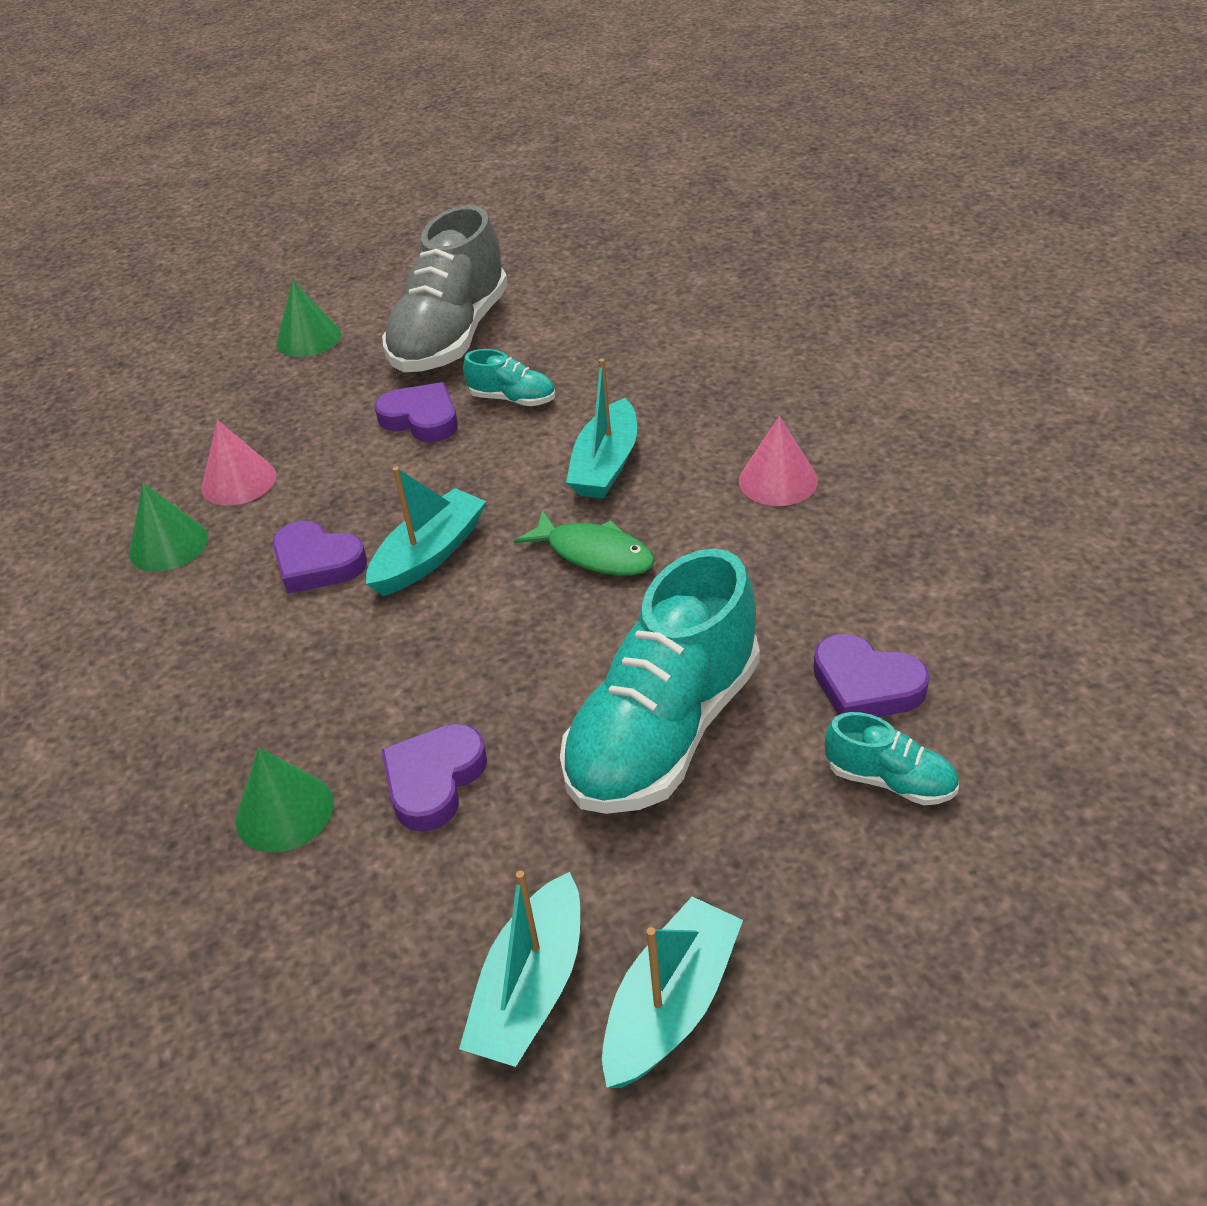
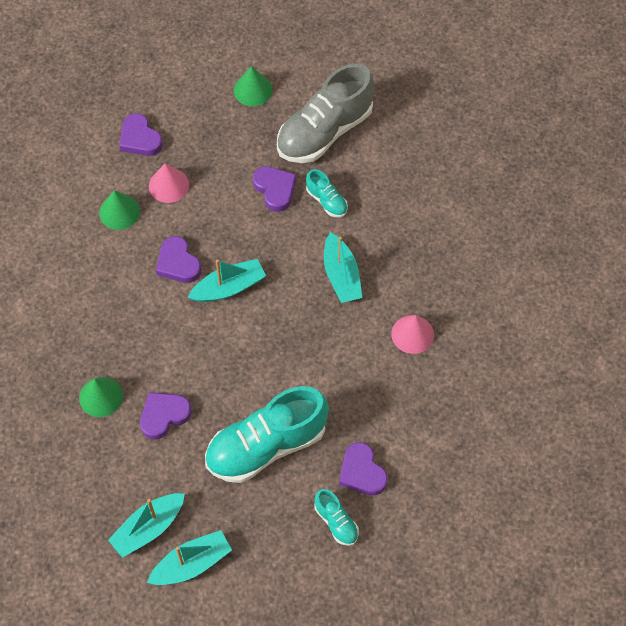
camera: 25 degrees right, 20 degrees up
(155, 451) = (140, 139): none -> purple heart
(594, 554) = (300, 330): green fish -> none
(606, 465) = (341, 276): turquoise boat -> turquoise boat turned 60 degrees counterclockwise

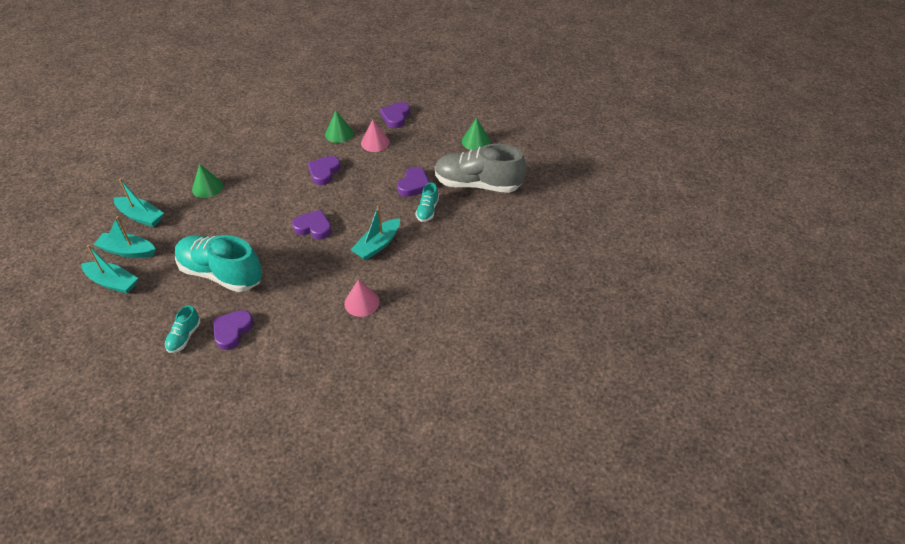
camera: 55 degrees right, 15 degrees down
(164, 416) = (212, 218): purple heart -> purple heart (313, 227)
(229, 287) = (325, 200): turquoise boat -> turquoise boat (141, 216)

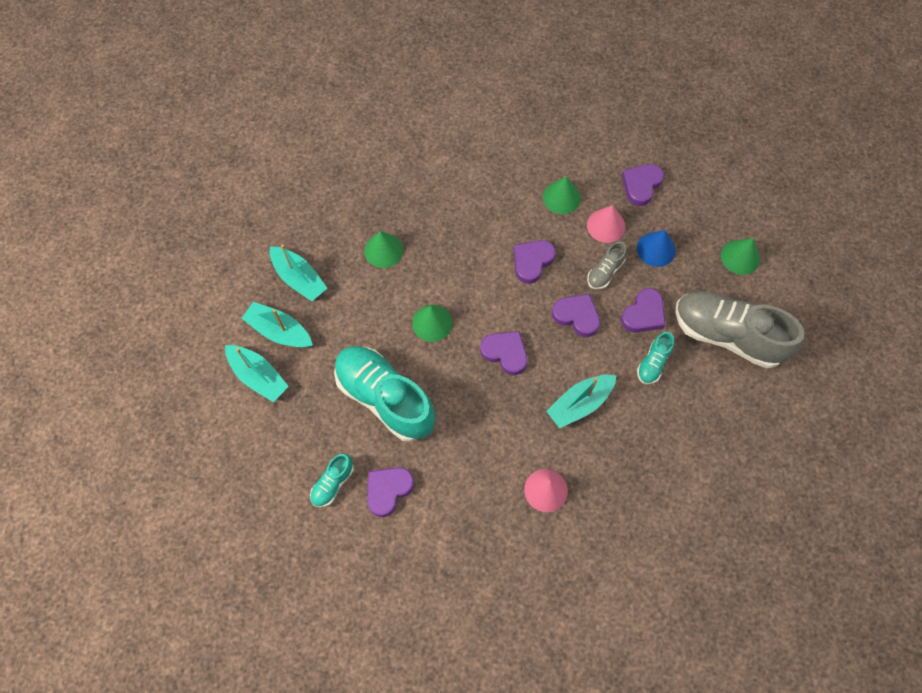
camera: 15 degrees right, 20 degrees up
(252, 221) = (432, 323): none -> green cone
(364, 196) = (576, 316): none -> purple heart
(380, 167) = (605, 272): none -> grey shoe
(414, 148) = (656, 249): none -> blue cone

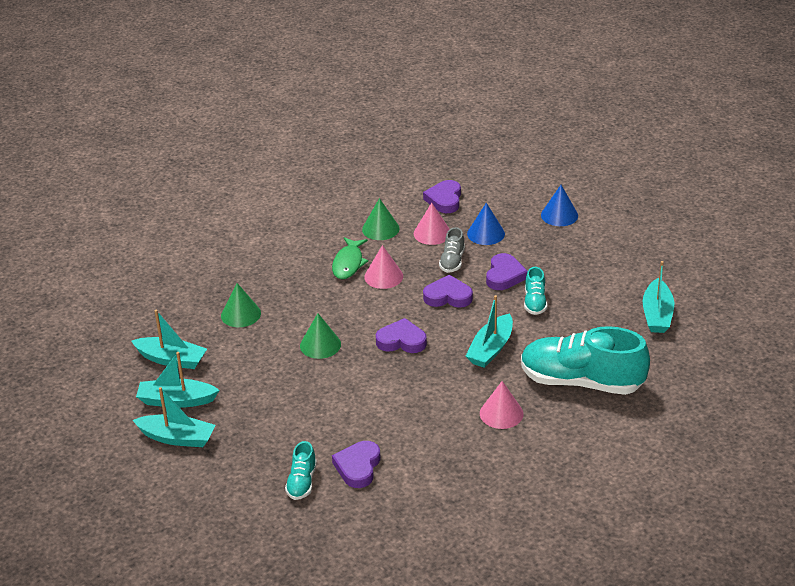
camera: 25 degrees left, 30 degrees down
(385, 398) = (311, 408): turquoise shoe -> turquoise shoe (581, 382)
(509, 230) = (348, 263): none -> green fish
(532, 262) = (383, 276): purple heart -> pink cone
(727, 335) = (584, 264): grey shoe -> none
(740, 257) = (559, 215): green cone -> blue cone
(761, 437) = (657, 315): none -> turquoise boat

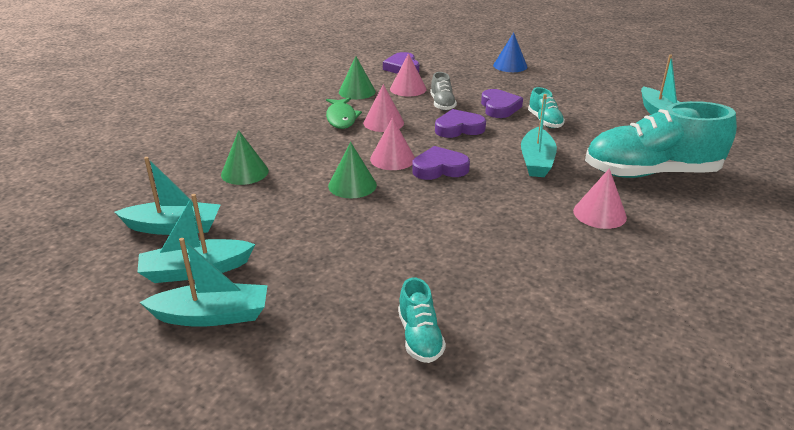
camera: 20 degrees left, 5 degrees down
(358, 467) = (481, 302): purple heart -> none
(368, 322) = (392, 159): none -> pink cone
(486, 233) = (457, 83): blue cone -> none

